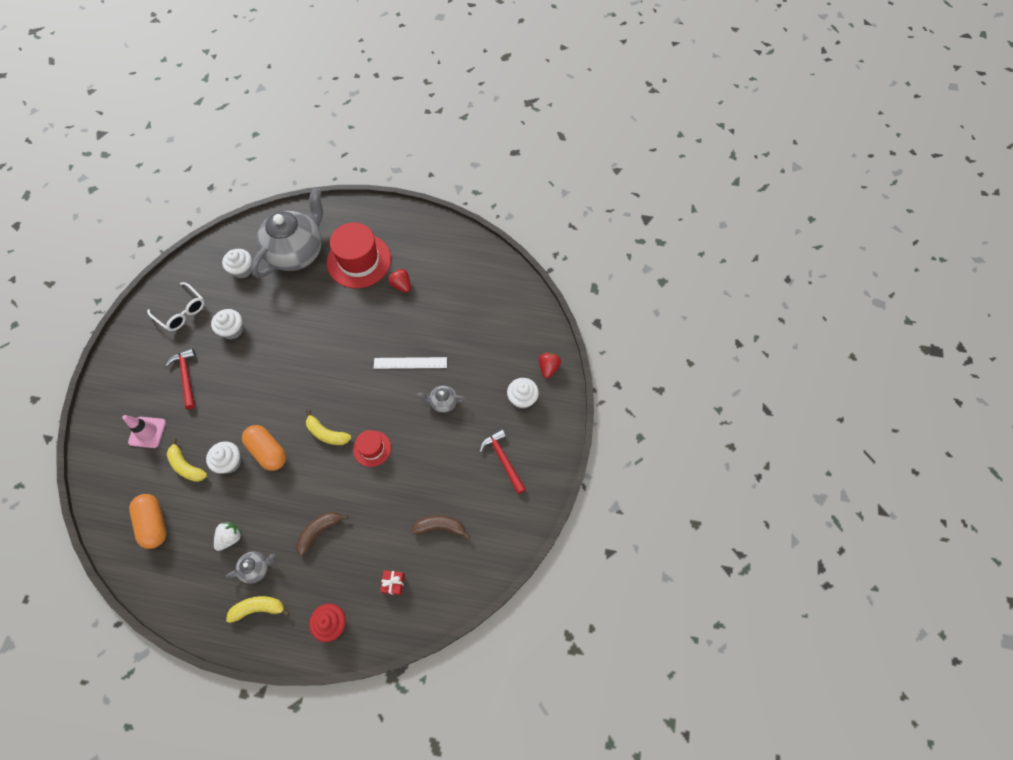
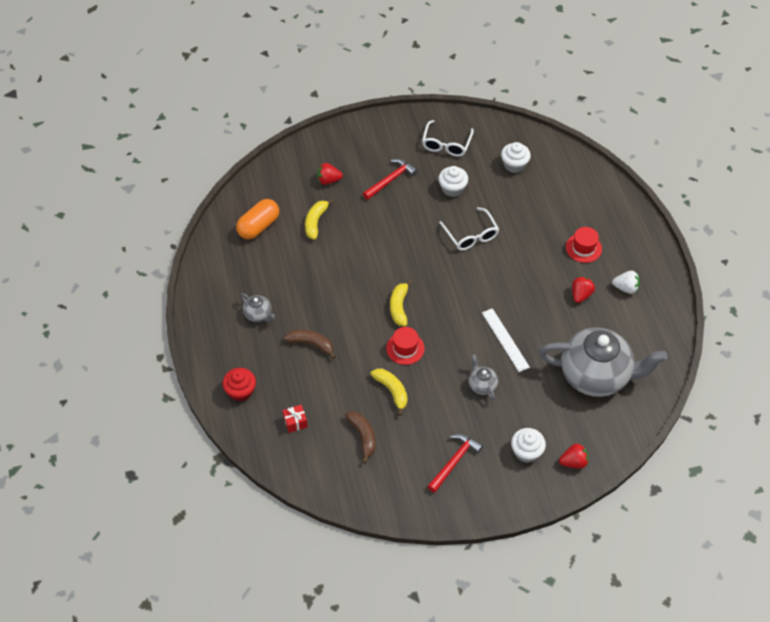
camera: 65 degrees right, 10 degrees down
(147, 432) = (328, 180): pink traffic cone -> red strawberry
(229, 462) = (335, 249): white cupcake -> none
(230, 538) = (273, 283): white strawberry -> white strawberry (625, 288)
(258, 608) = (228, 332): yellow banana -> yellow banana (392, 391)
(268, 451) = (359, 272): orange capsule -> none
(291, 338) = (471, 235): none -> white glasses
(297, 252) = (559, 196): grey teapot -> grey teapot (595, 375)
(359, 261) = (583, 248): red hat -> red hat, size x0.52

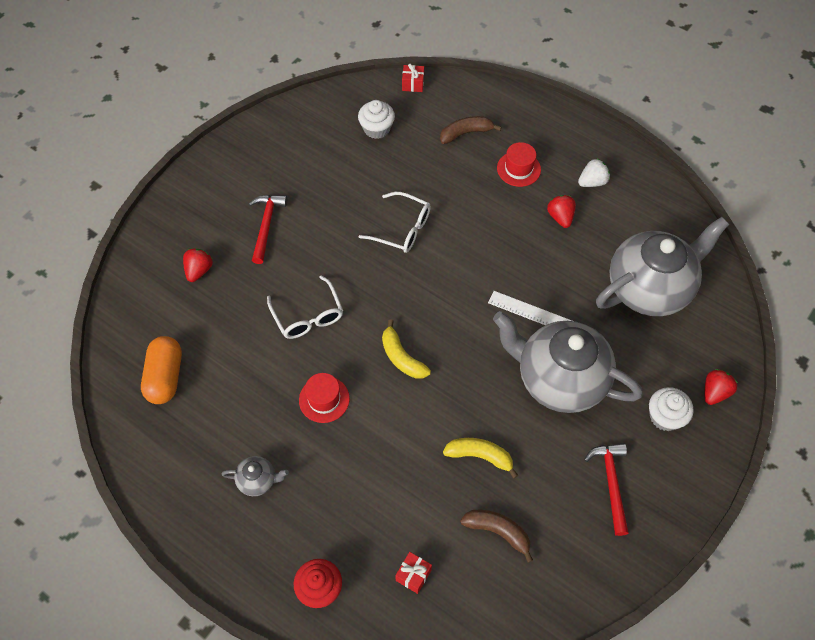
camera: 40 degrees left, 5 degrees up
(311, 344) = (347, 470): brown banana -> brown banana (466, 133)
(315, 222) = (226, 327): yellow banana -> none
(328, 180) = (199, 270): red strawberry -> red strawberry turned 150 degrees clockwise
(405, 348) = (449, 398): red hat -> red hat (324, 399)
(446, 144) = (289, 150): white glasses -> white glasses (308, 316)
(452, 188) = (338, 193): white cupcake -> none
(482, 385) = (559, 379): grey teapot -> grey teapot, size x2.44
(566, 151) = (413, 84): none -> red gift

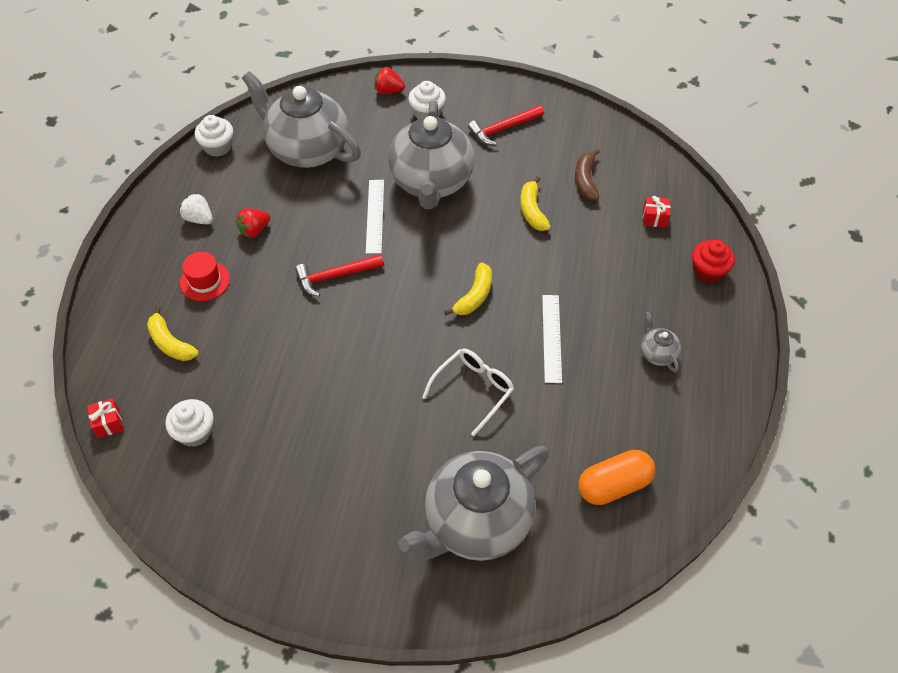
camera: 115 degrees left, 5 degrees down
(199, 270) = (476, 522): red strawberry -> grey teapot
(266, 225) = (383, 483): red hammer -> red hammer (335, 276)
(324, 399) = (551, 338): red hat -> white ruler
(402, 229) = (328, 352): white glasses -> none
(466, 133) = (171, 343): brown banana -> yellow banana
(681, 218) = (218, 147): none -> white cupcake

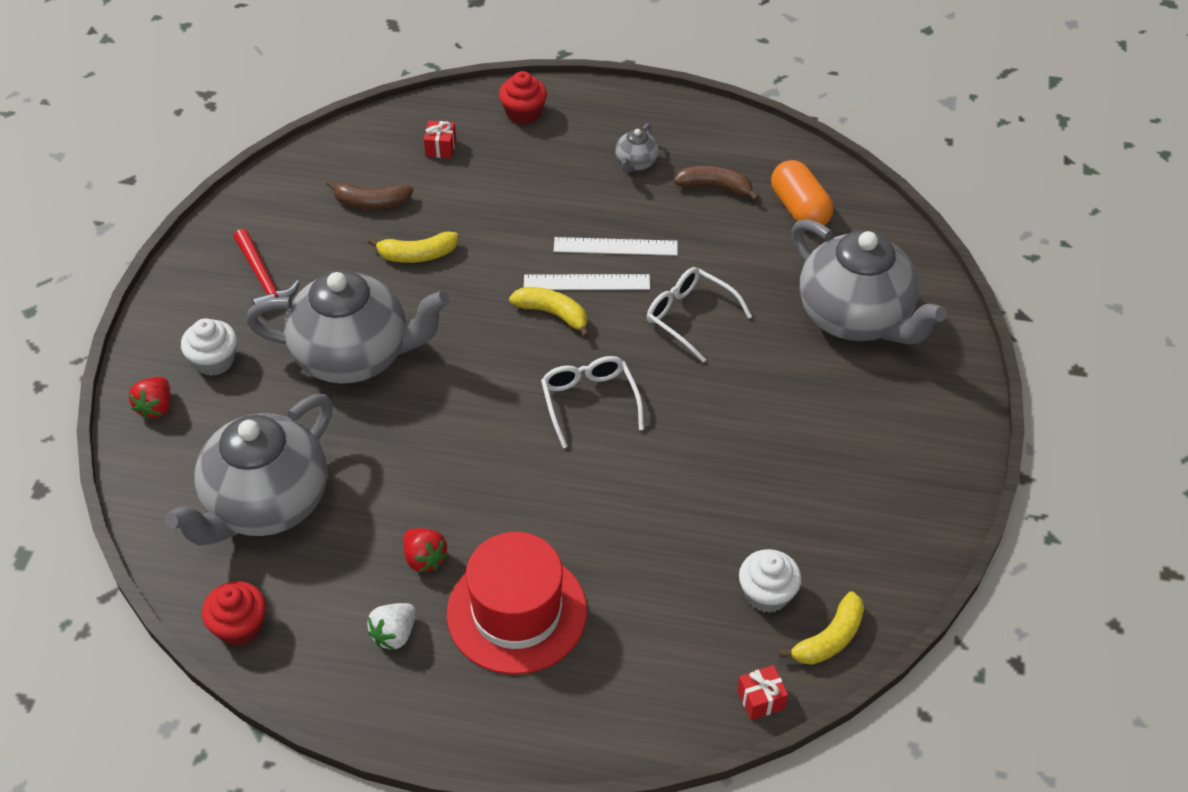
camera: 90 degrees left, 5 degrees down
(171, 343) = (627, 641): yellow banana -> yellow banana (829, 638)
(205, 281) = (517, 612): red hat -> red hat, size x1.92
(218, 147) = (239, 626): white cupcake -> red cupcake
(335, 276) = (515, 457): red hammer -> none
(375, 216) = (410, 417): white ruler -> white ruler (586, 282)
(384, 320) = (589, 402): none -> white glasses
(634, 415) = (715, 187): none -> brown banana
(657, 353) = (636, 163): grey teapot -> grey teapot turned 45 degrees counterclockwise

